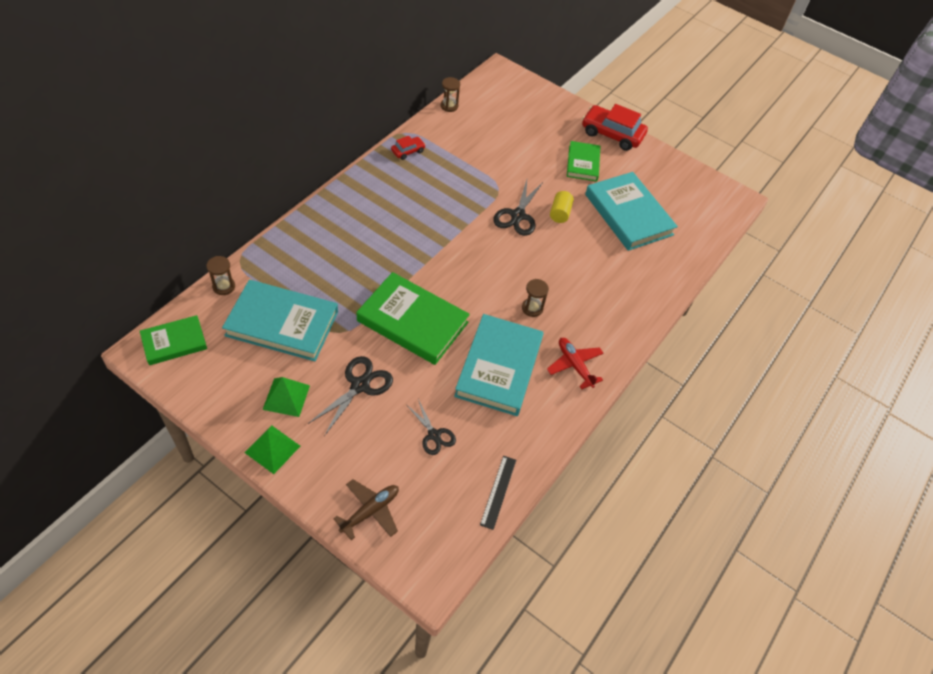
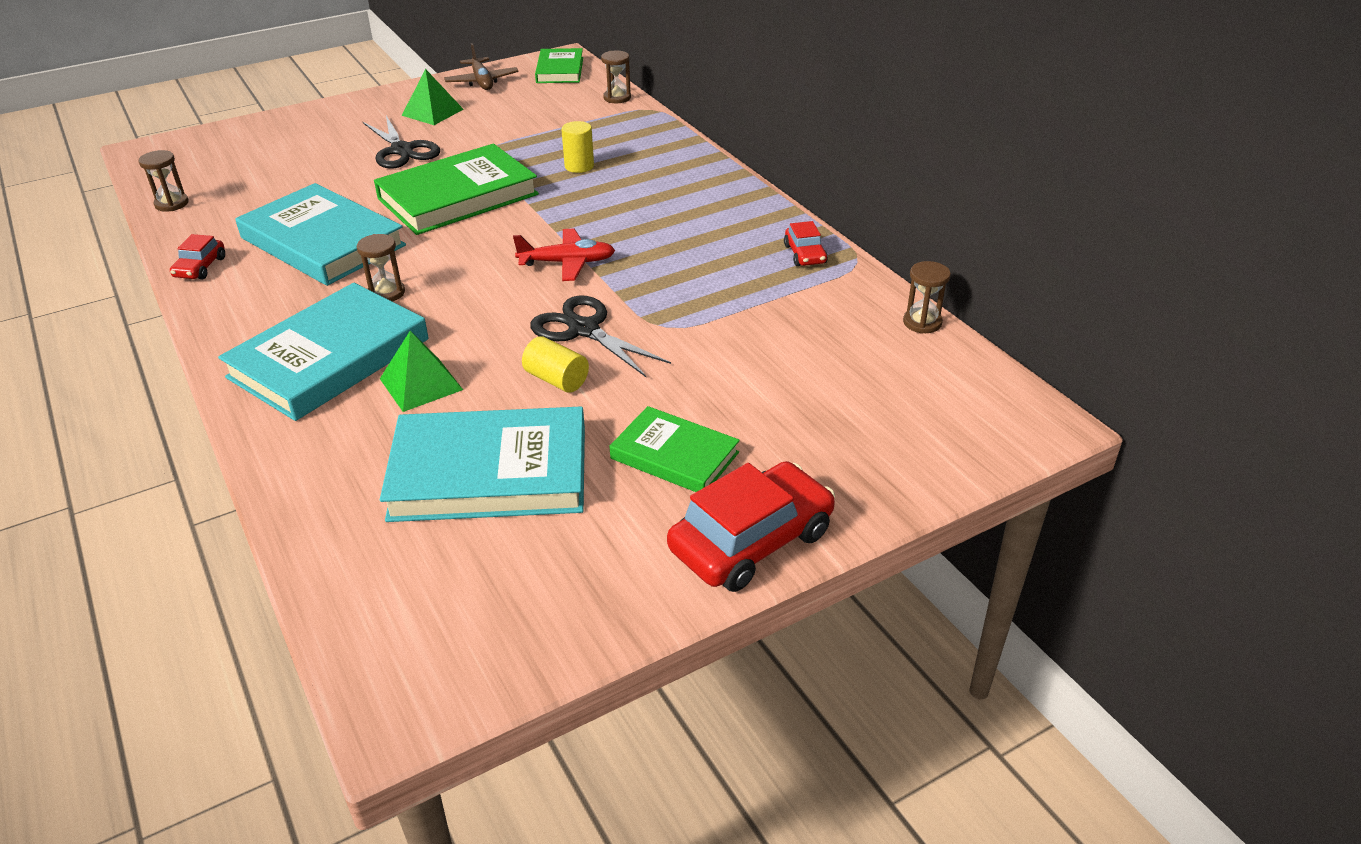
camera: 120 degrees right, 15 degrees down
(272, 449) = (380, 99): green pyramid -> green pyramid (421, 384)
(282, 323) = (533, 121): turquoise book -> turquoise book (329, 358)
(345, 273) = (579, 166): none -> yellow cylinder
(370, 511) = (252, 134): brown plane -> brown plane (482, 81)
(434, 435) = (288, 180): black scissors -> none
(498, 491) = (171, 204): black ruler -> brown hourglass
(558, 417) = (200, 267): none -> red car
(574, 365) = (254, 303): red plane -> red plane (567, 263)

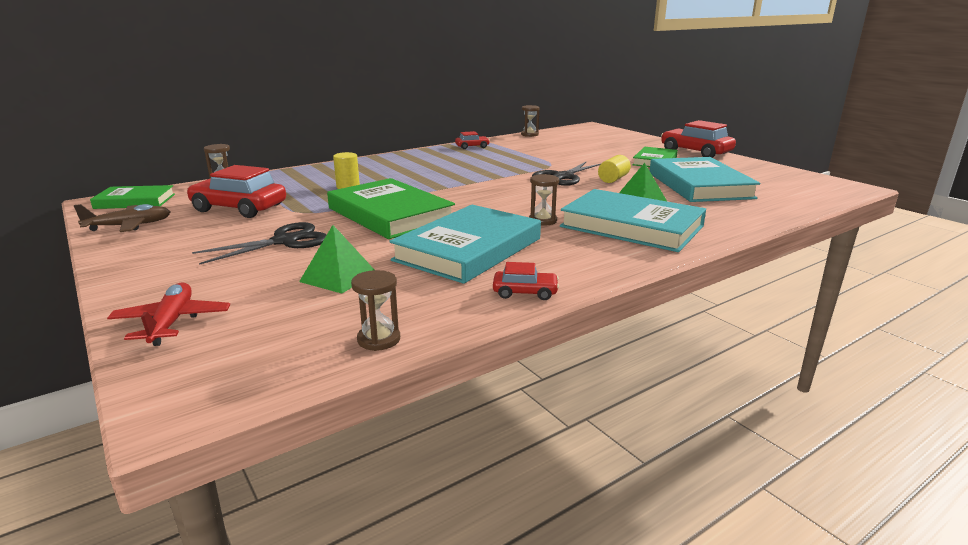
camera: 95 degrees left, 15 degrees down
(432, 112) = (195, 238): green pyramid -> green pyramid (338, 277)
(516, 118) = (239, 208): none -> red car
(567, 263) = (489, 183): red plane -> red plane (172, 322)

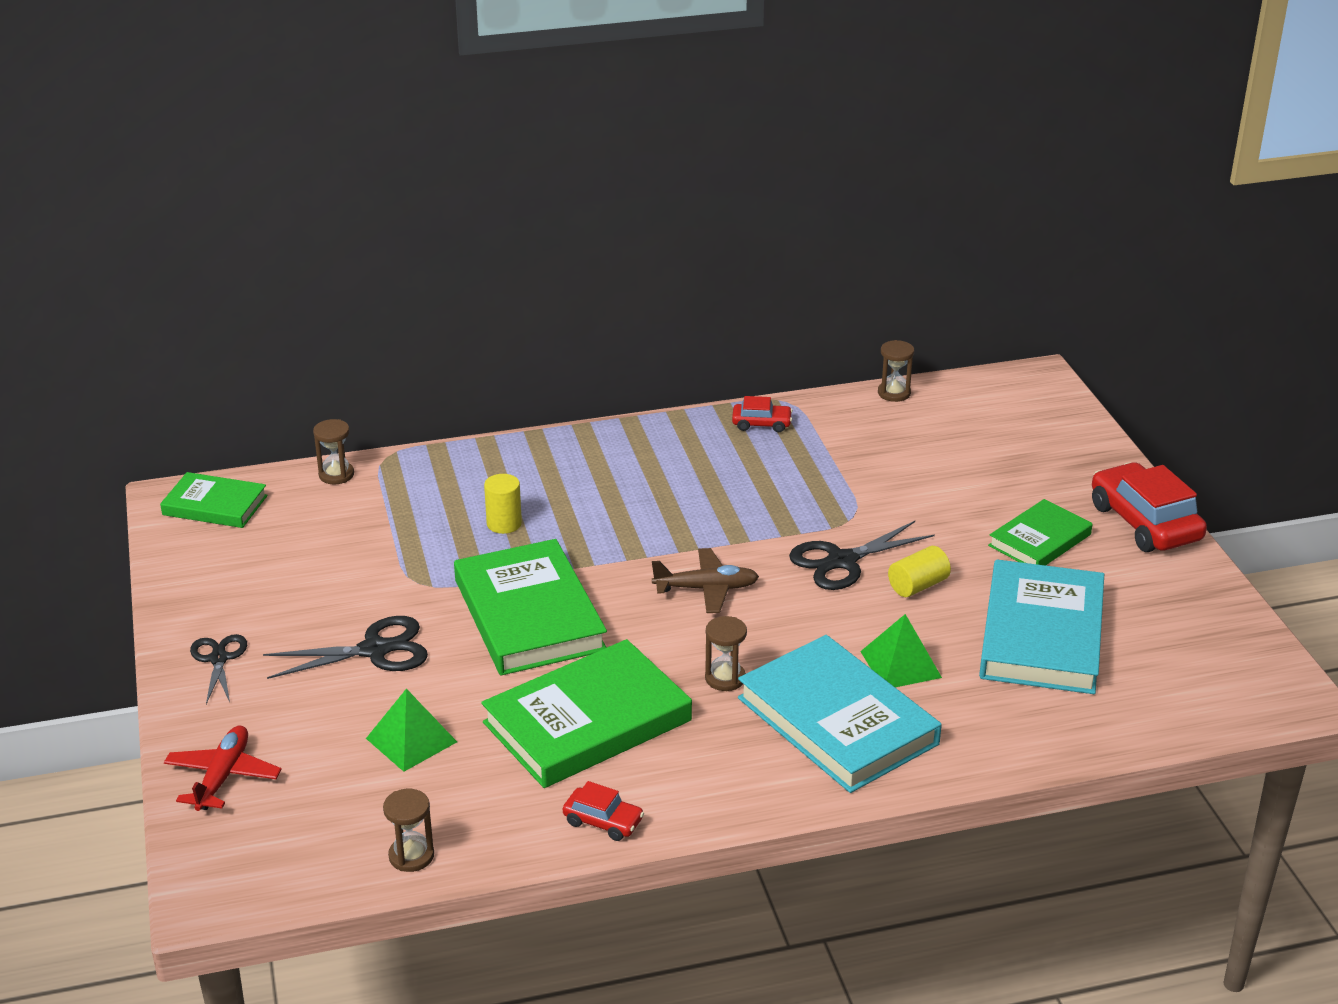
camera: 20 degrees right, 10 degrees up
(129, 226) = (201, 570): brown plane -> brown plane (706, 589)
(152, 261) = (218, 659): none -> black scissors
(239, 208) = (341, 554): red car -> none
(468, 249) = (587, 722): turquoise book -> green book

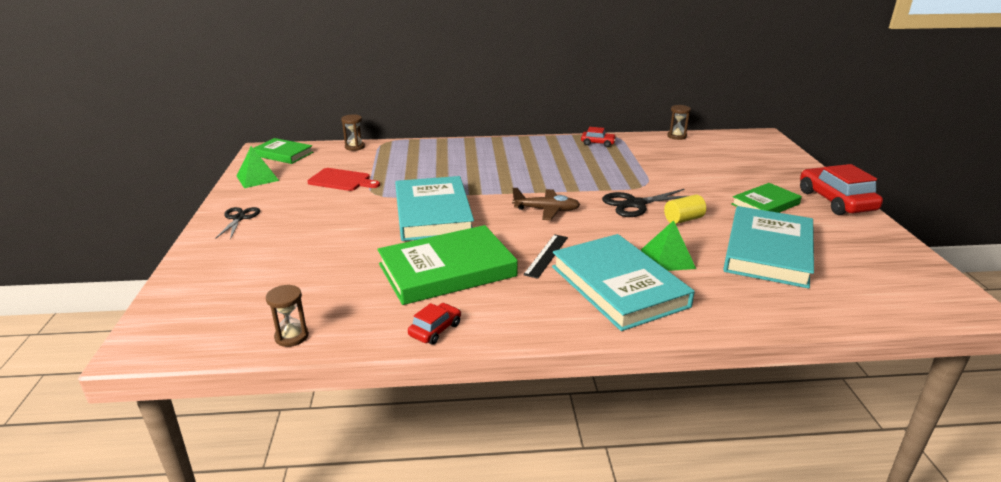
camera: 10 degrees right, 5 degrees down
(223, 776) = (199, 277): red plane -> none
(349, 558) = (341, 180): none -> red cutting board
(375, 650) = (332, 222): black scissors -> none
(411, 740) = (329, 269): green pyramid -> green pyramid (257, 178)
(504, 524) = (436, 172): yellow cylinder -> none
(529, 615) = (433, 213): green book -> turquoise book
(603, 821) = (435, 330): red car -> red car turned 90 degrees counterclockwise
(725, 678) = (546, 255): brown hourglass -> black ruler

